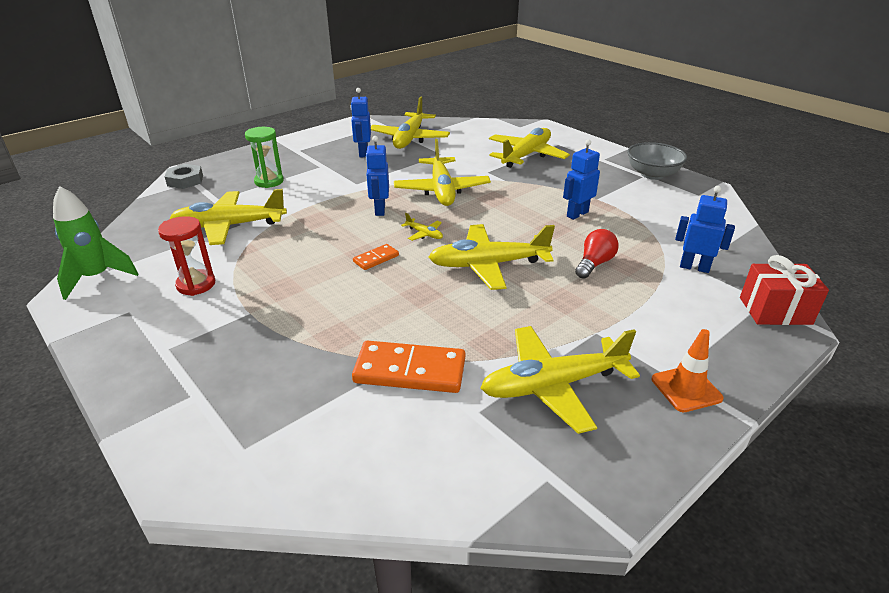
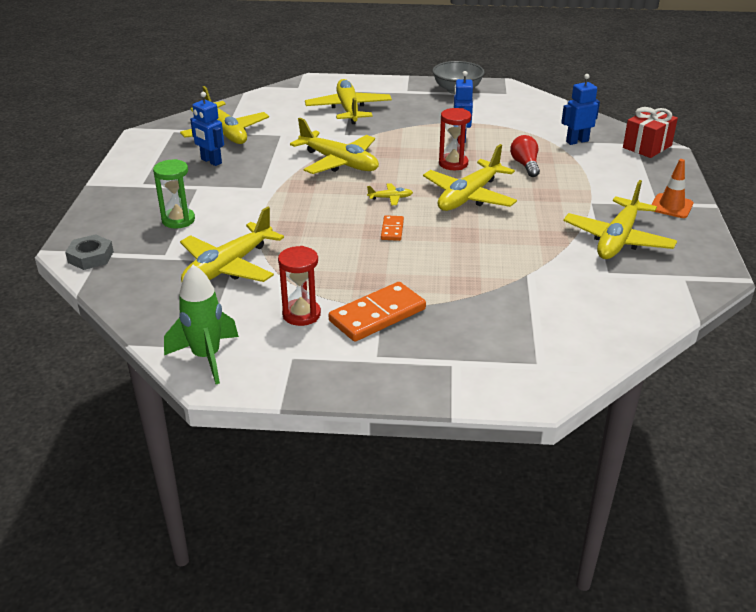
camera: 45 degrees left, 0 degrees up
(379, 210) = (323, 197): blue robot -> none
(410, 370) = (541, 275): orange domino -> orange domino (377, 315)
(529, 231) = (453, 164): none -> red hourglass

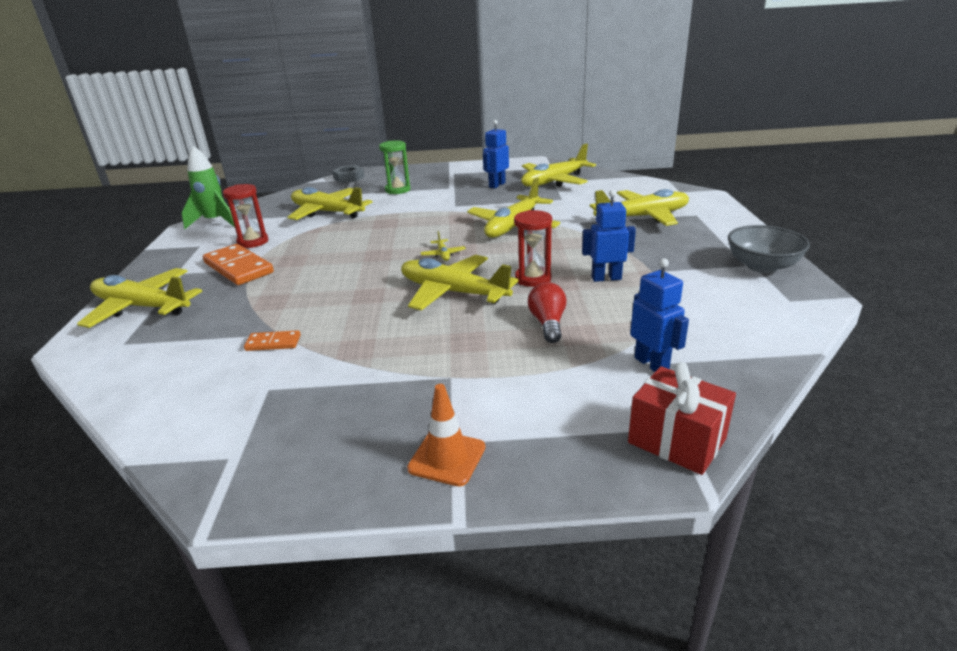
camera: 85 degrees right, 5 degrees down
(392, 230) = (379, 261): orange domino -> orange domino (273, 343)
(525, 165) = (548, 323): red light bulb -> red light bulb turned 75 degrees counterclockwise
(617, 240) = (345, 398): yellow plane -> yellow plane (142, 307)

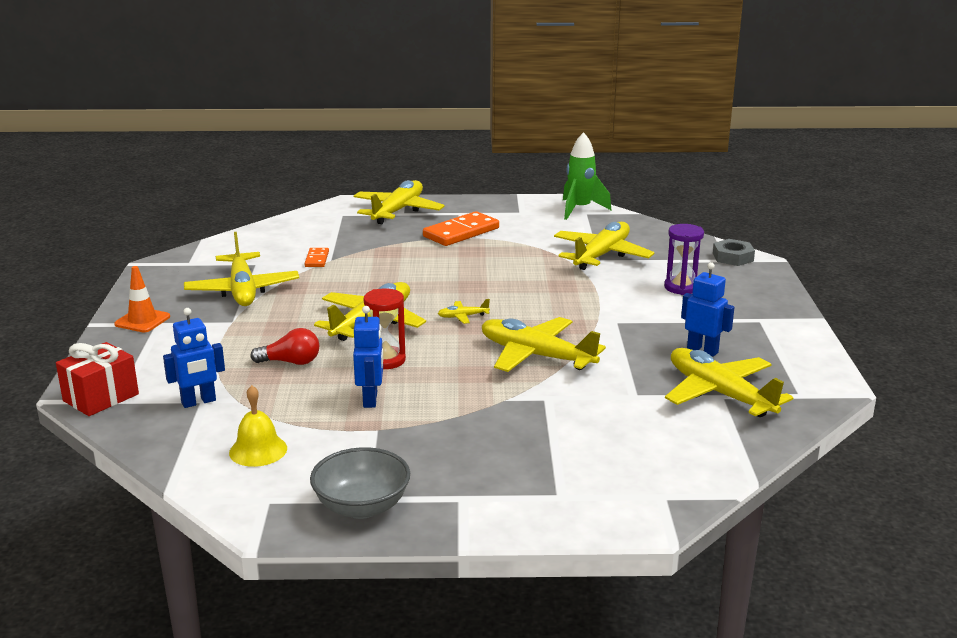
camera: 90 degrees right, 5 degrees down
(253, 242) = (522, 231): red hourglass -> none
(397, 190) = (681, 287): green hourglass -> purple hourglass
(642, 217) = (553, 447): yellow plane -> yellow plane (242, 290)
(719, 316) = (258, 450): none -> yellow bell

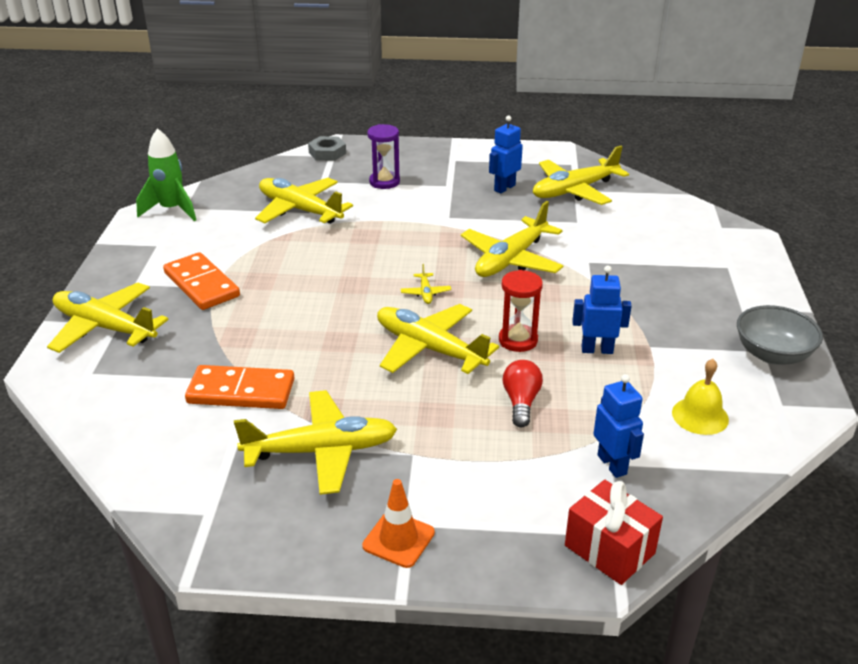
camera: 85 degrees left, 10 degrees up
(317, 259) = (241, 391): orange domino -> orange domino, size x1.96

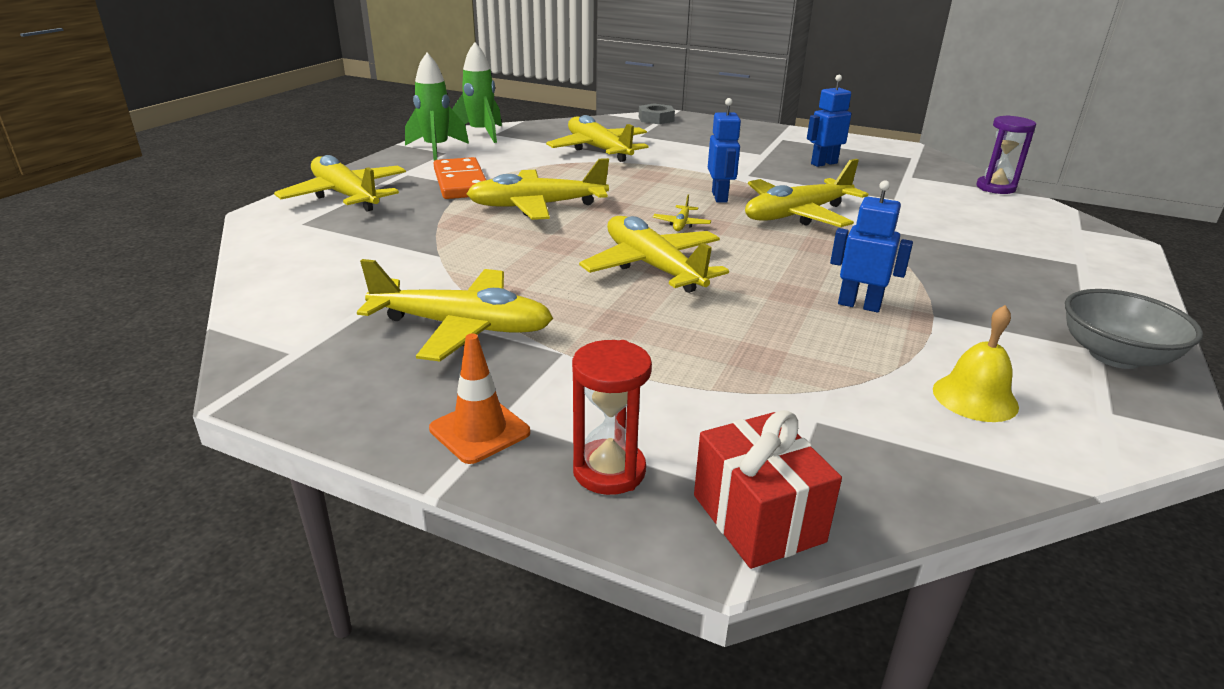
camera: 20 degrees right, 5 degrees down
(144, 243) = (436, 149): none -> green rocket
(241, 391) = (425, 262): orange domino -> none
(384, 182) = (698, 143): purple hourglass -> purple hourglass (995, 188)
(518, 340) = (762, 279): red hourglass -> red hourglass (609, 471)
(521, 402) = (730, 333): red light bulb -> none
(574, 190) = (904, 176): yellow plane -> yellow plane (536, 206)
(612, 464) = (817, 421): blue robot -> blue robot (720, 197)

